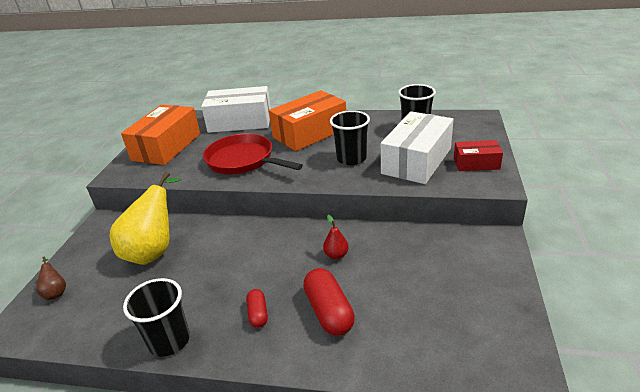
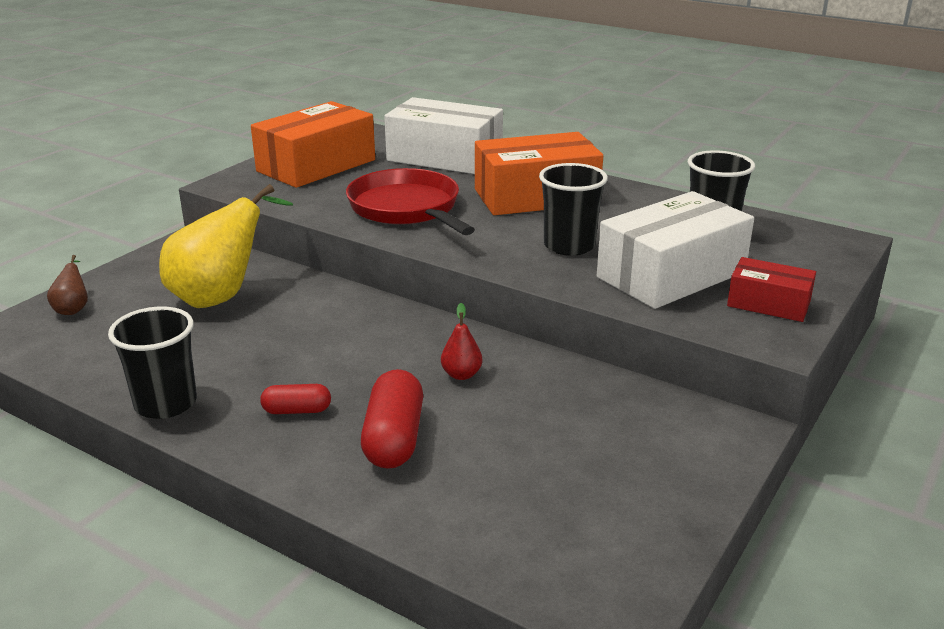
camera: 20 degrees right, 5 degrees down
(258, 314) = (297, 410): red capsule -> red capsule turned 75 degrees clockwise

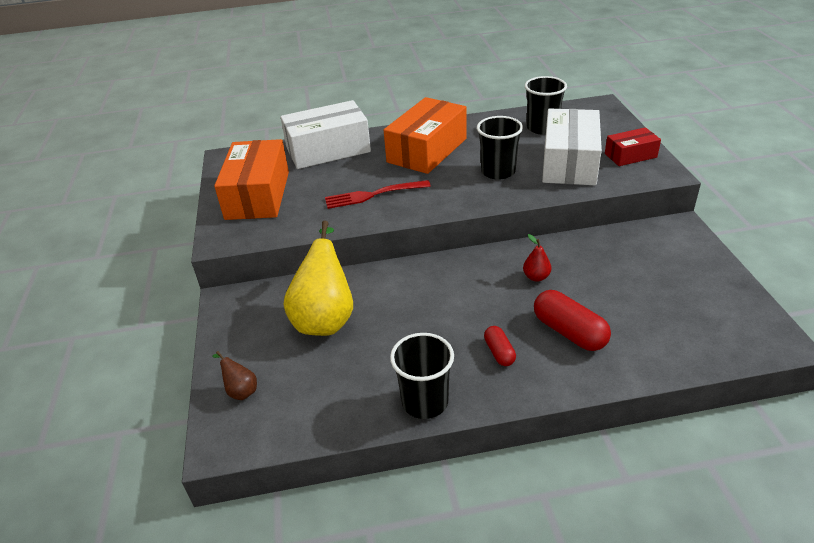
camera: 40 degrees left, 10 degrees up
(297, 410) = (499, 352): red capsule -> red capsule turned 60 degrees counterclockwise
(407, 209) = (373, 195): red pan -> red fork

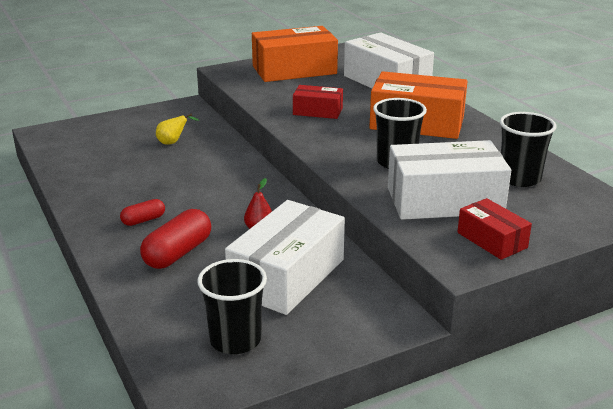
camera: 70 degrees right, 10 degrees down
(241, 391) = (90, 129): brown pear -> none
(325, 318) = (173, 142): yellow pear -> yellow pear, size x0.43
(373, 195) = (317, 111): red fork -> red box
(425, 402) = (82, 195): black cup -> black cup (235, 340)
(616, 271) = (287, 276): none -> white box

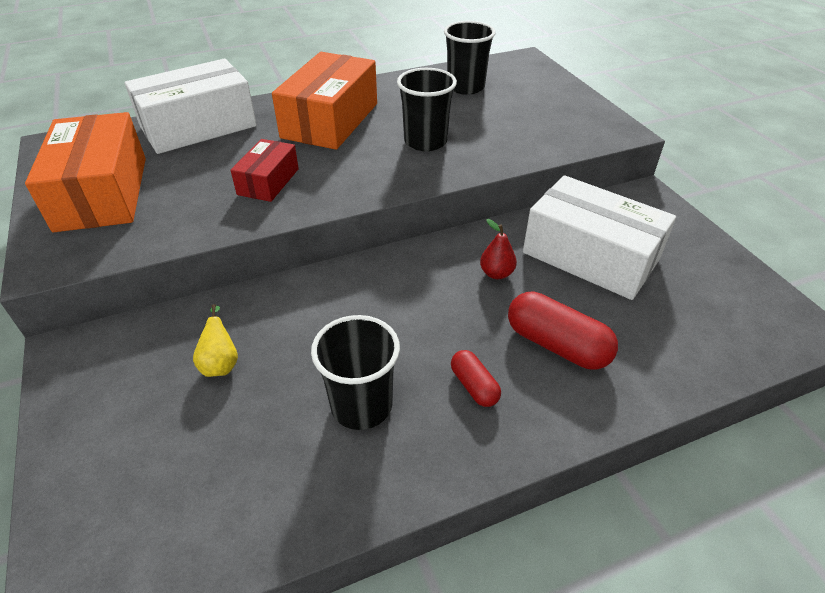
camera: 85 degrees left, 15 degrees up
(235, 340) = (710, 295): black cup -> black cup (361, 405)
(444, 200) = (508, 125): white box -> none
(492, 240) = (576, 113): red box -> none

